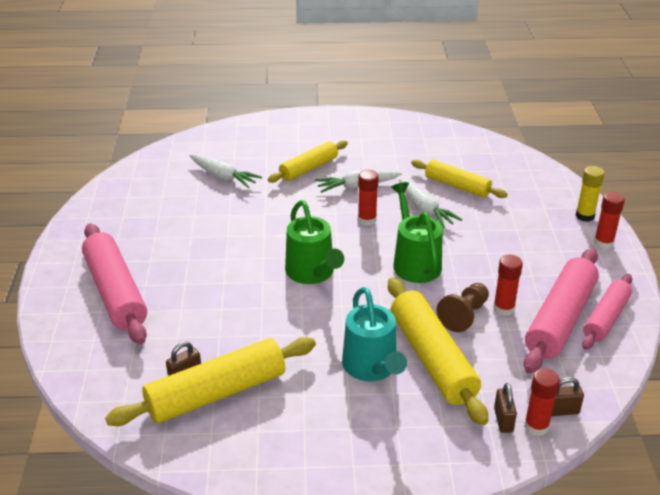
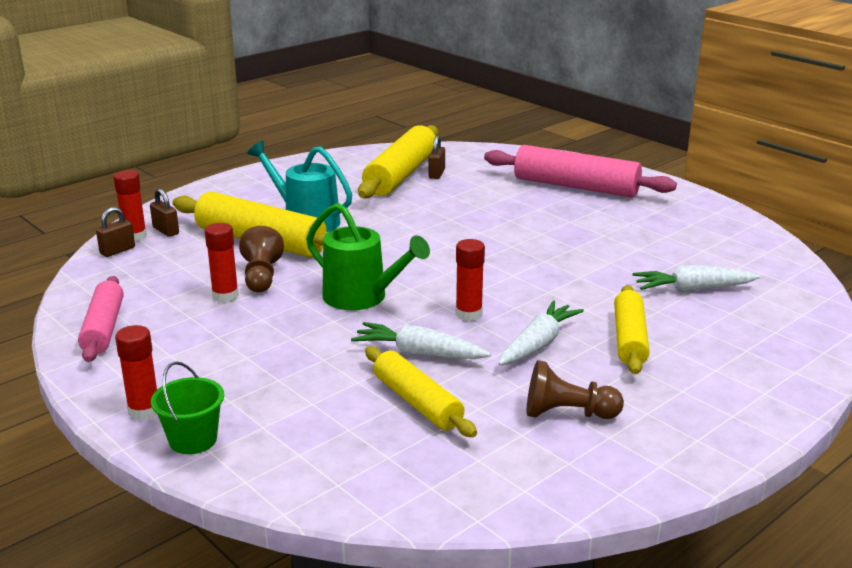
camera: 140 degrees right, 10 degrees down
(312, 273) = (448, 253): green watering can -> none
(395, 152) = (567, 414): none -> brown pawn
(457, 186) = (417, 402): yellow rolling pin -> yellow rolling pin turned 60 degrees clockwise
(560, 319) = (156, 309): pink rolling pin -> none
(585, 216) = (193, 440): yellow glue stick -> green bucket

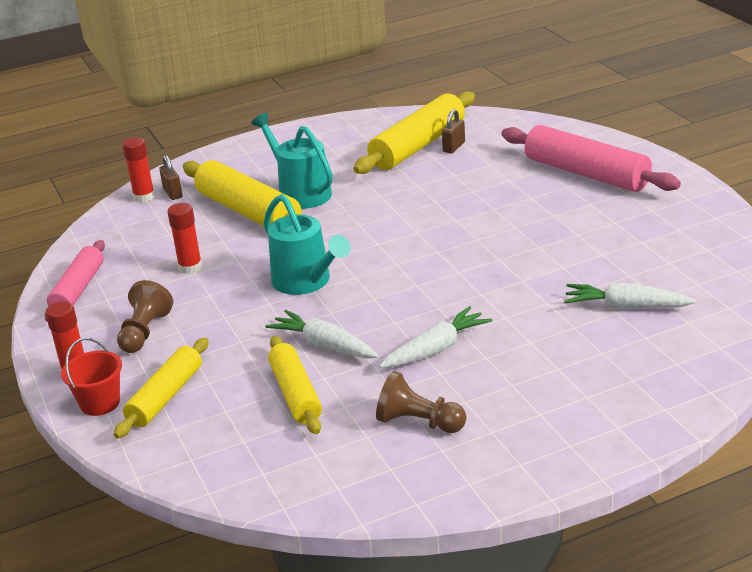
camera: 20 degrees right, 5 degrees up
(117, 251) = (123, 211): brown padlock -> none
(193, 440) = (100, 403): green bucket -> red bucket
(261, 277) = (230, 251): brown pawn -> brown pawn (144, 332)
(361, 297) = (306, 282): green watering can -> turquoise watering can
(469, 314) = (391, 310): red glue stick -> none
(629, 339) = (525, 354): yellow rolling pin -> yellow rolling pin (165, 397)

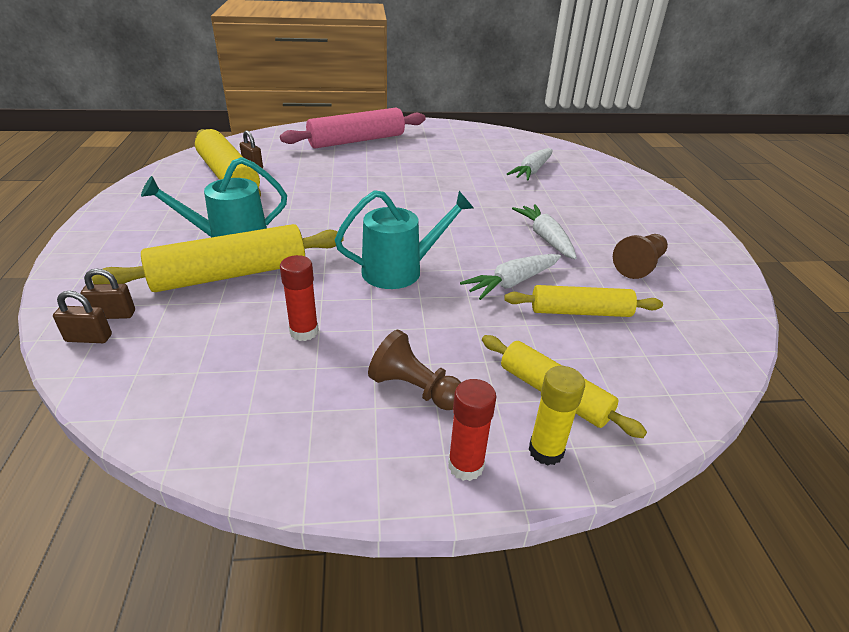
camera: 75 degrees left, 5 degrees up
(78, 289) = (262, 435): pink rolling pin -> none
(100, 403) = (546, 451): red bucket -> yellow glue stick
(144, 197) = (89, 338): red glue stick -> brown padlock

